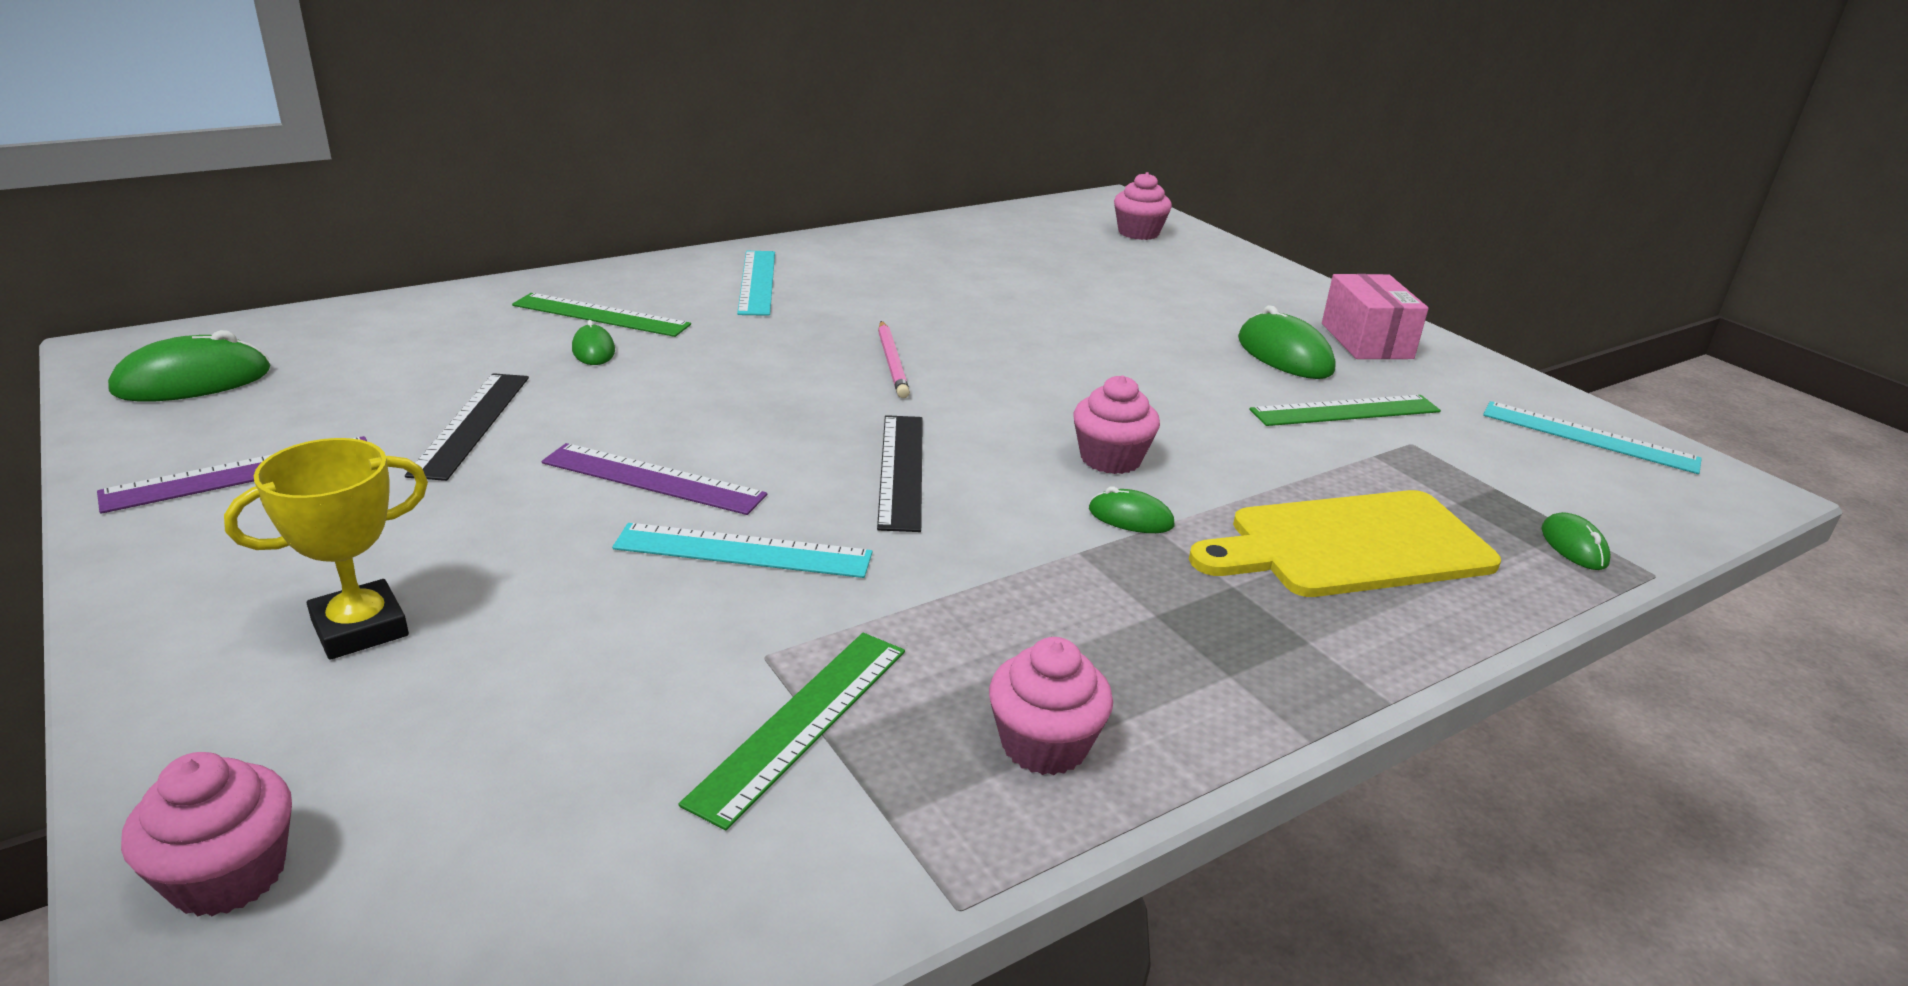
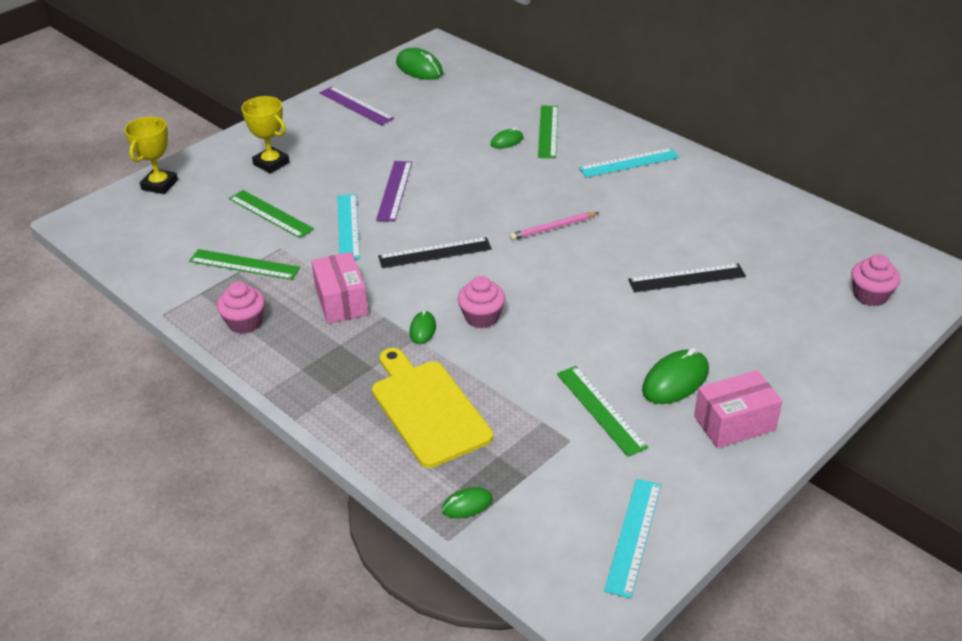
camera: 80 degrees right, 10 degrees up
(228, 875) = (160, 185): pink cupcake -> yellow trophy
(472, 424) = (418, 136): black ruler -> black ruler (686, 278)
(602, 655) = (270, 214): none -> green ruler
(1012, 594) = (341, 301): none -> pink box

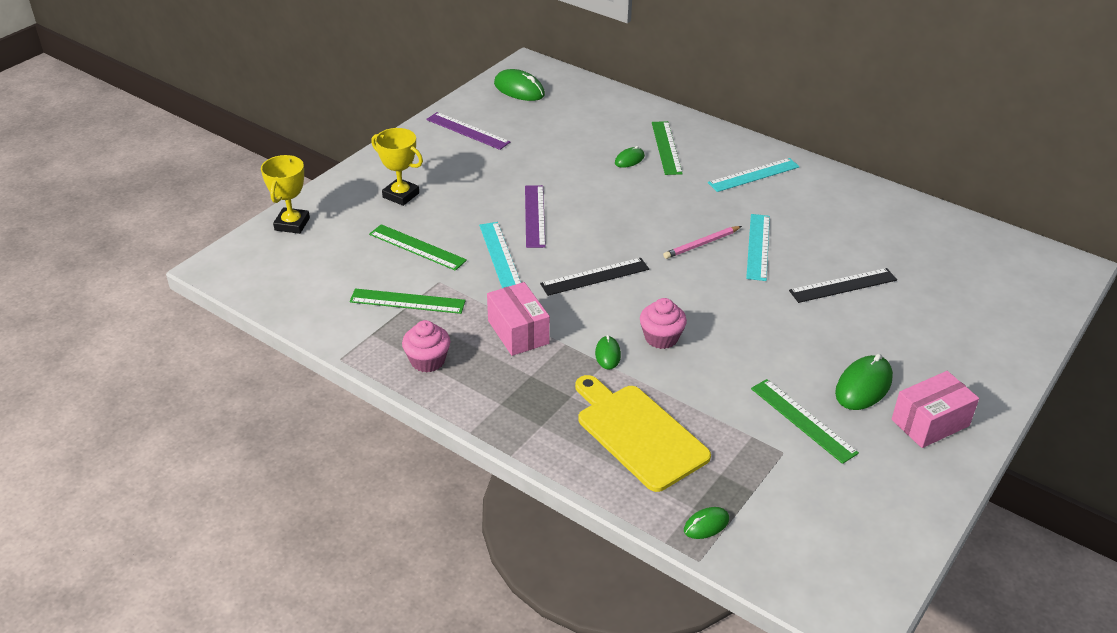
camera: 10 degrees left, 0 degrees up
(633, 536) = (871, 539): turquoise ruler -> turquoise ruler (758, 246)
(870, 295) = (1014, 290): pink cupcake -> none

